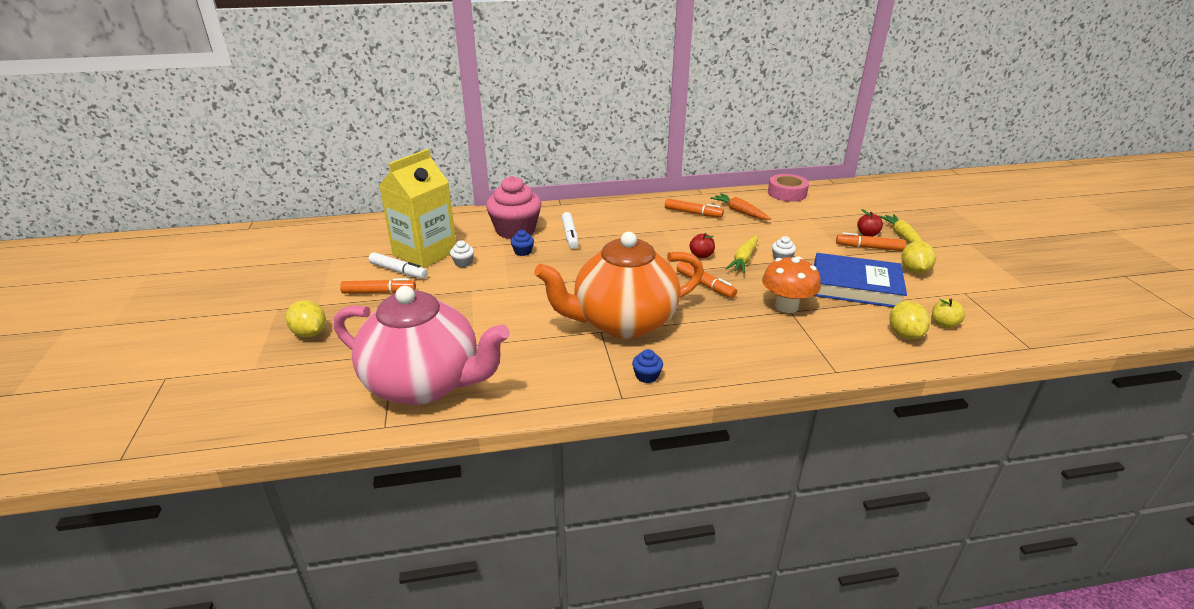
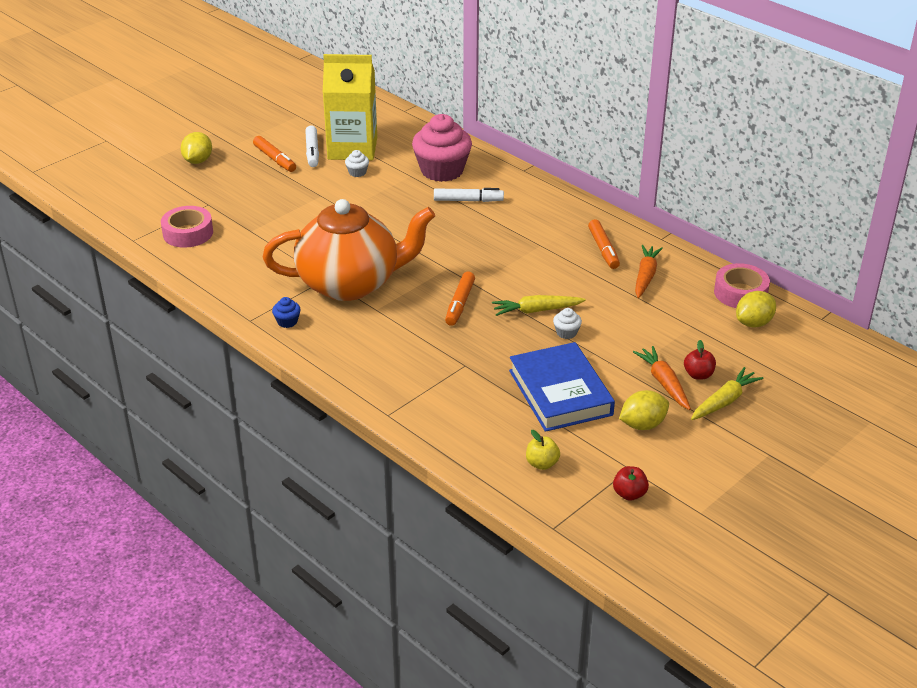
camera: 55 degrees right, 5 degrees up
(425, 384) = (188, 233): pink teapot -> pink tape
(523, 252) = (408, 191): blue cupcake -> none
(570, 235) = (468, 200): white marker -> white marker turned 135 degrees counterclockwise
(623, 322) = (350, 283): orange teapot -> orange teapot turned 135 degrees clockwise
(701, 255) = (515, 284): red apple -> red apple (629, 494)
(786, 306) = (471, 360): orange mushroom -> none
(869, 247) = (664, 383): orange marker -> orange carrot
(904, 334) = (494, 442): yellow lemon -> yellow lemon (753, 323)

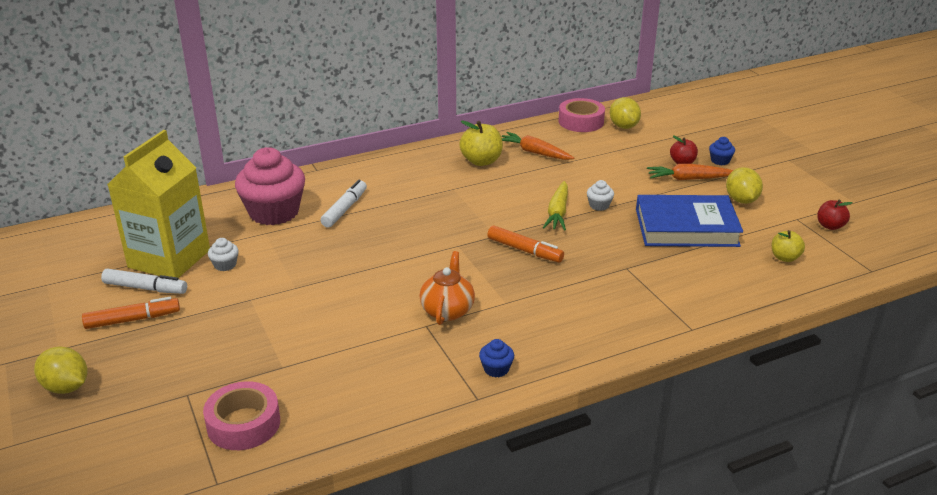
camera: 70 degrees left, 5 degrees down
(350, 283) = (447, 310): orange teapot -> orange teapot, size x0.45
(603, 249) = (481, 161): orange marker -> yellow apple
(724, 401) = (720, 161): yellow carrot -> blue cupcake

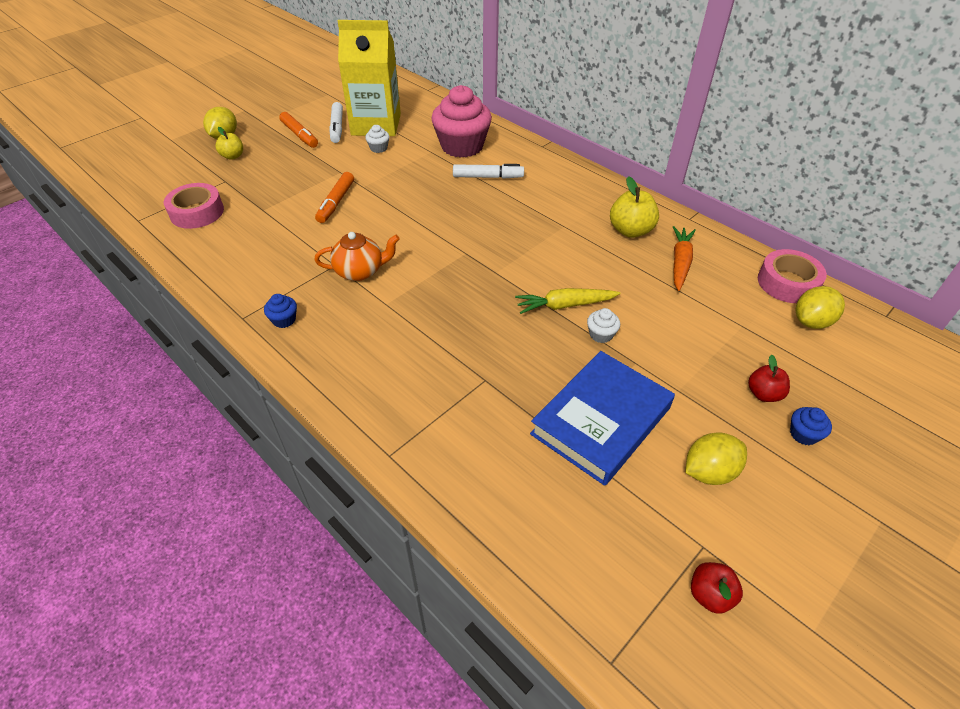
camera: 70 degrees right, 15 degrees up
(524, 250) = (479, 296): orange marker -> orange marker (336, 202)
(686, 227) = (601, 421): blue book -> blue book turned 60 degrees clockwise
(688, 179) = (724, 406): orange carrot -> none
(785, 258) = (586, 538): yellow apple -> yellow apple (233, 156)

